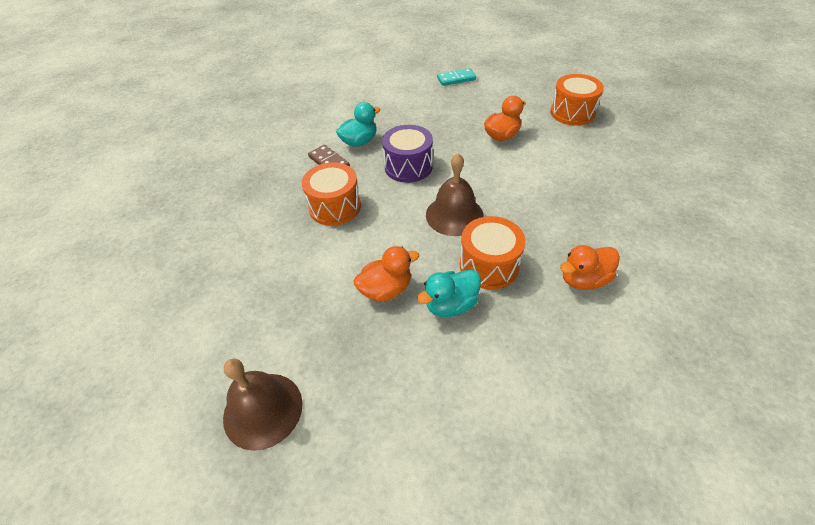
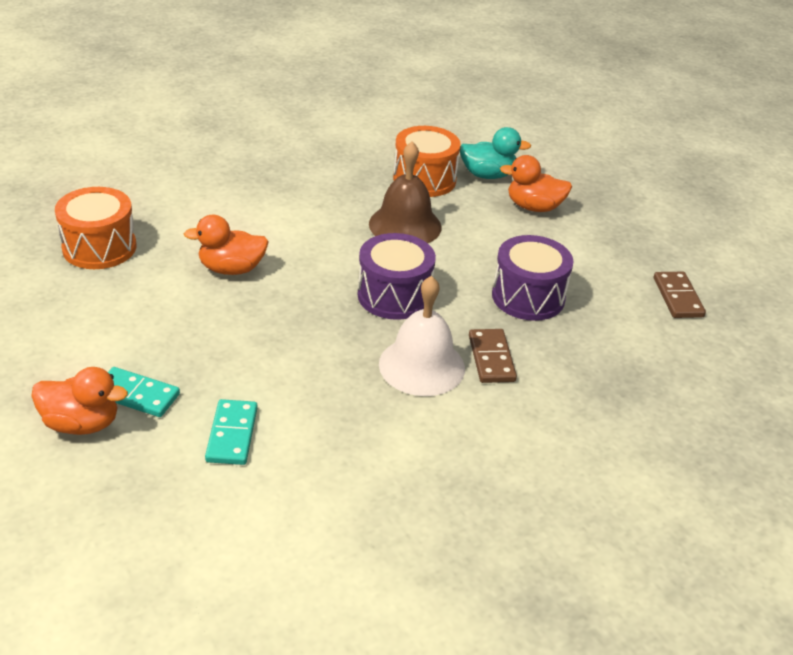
camera: 150 degrees left, 10 degrees down
(235, 263) = (677, 297): none -> brown domino
(263, 410) = (684, 192): brown bell -> none
(335, 207) = (528, 297): orange drum -> purple drum
(359, 142) = (422, 366): turquoise duck -> white bell
(405, 85) = (232, 434): none -> turquoise domino
(583, 280) = (362, 139): orange duck -> orange duck (82, 424)

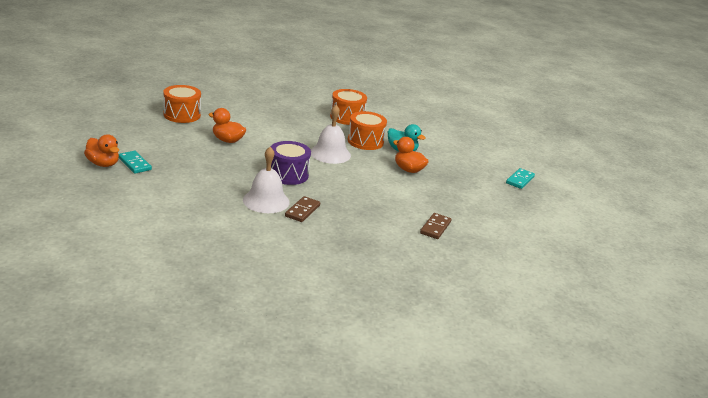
camera: 30 degrees right, 10 degrees down
(232, 434) = (154, 189): turquoise domino -> turquoise domino (520, 180)
(350, 143) = (347, 117): none -> orange drum
(405, 225) = (330, 153): brown bell -> white bell
(528, 297) = (354, 198): purple drum -> none

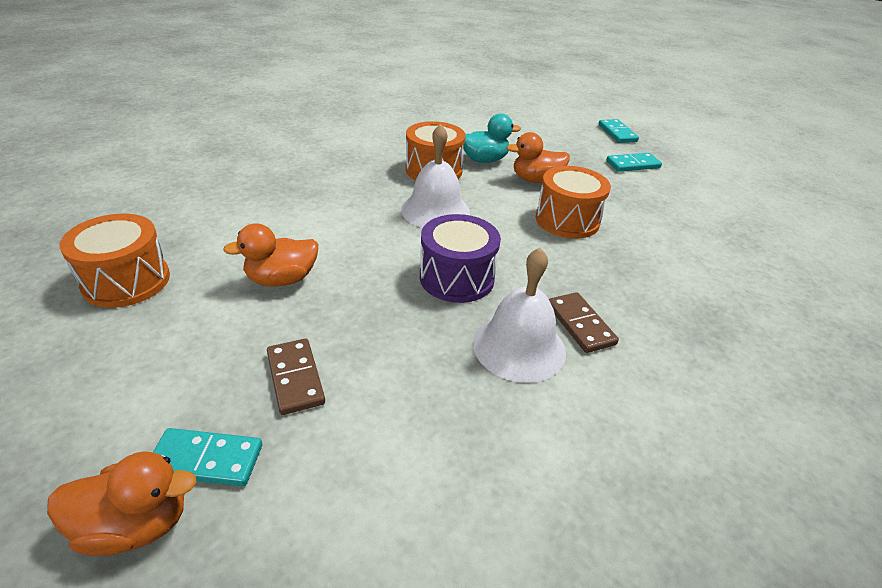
camera: 45 degrees left, 10 degrees up
(347, 117) = (357, 150): orange drum -> orange drum (567, 220)
(435, 227) = (696, 236): brown domino -> brown domino (295, 378)
(485, 193) = (633, 165): none -> turquoise domino

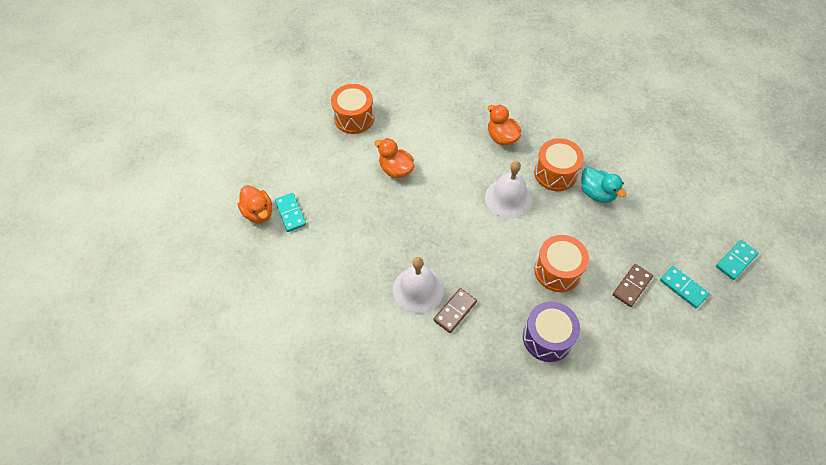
camera: 65 degrees right, 20 degrees up
(295, 378) = (342, 214): brown domino -> brown domino (632, 286)
(456, 278) = (452, 239): purple drum -> purple drum (547, 338)
(536, 180) = (596, 234): orange duck -> orange duck (502, 137)

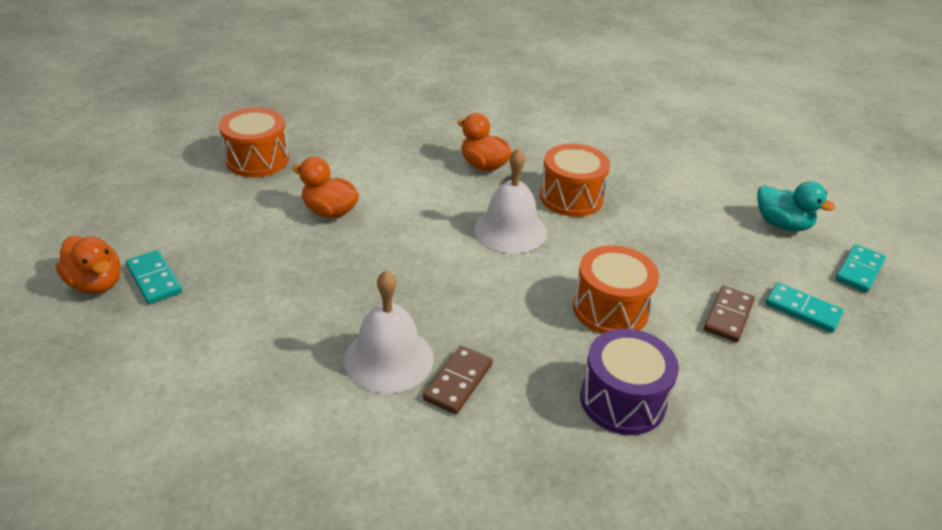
camera: 15 degrees left, 20 degrees down
(597, 193) = (637, 214): turquoise duck -> turquoise duck (782, 224)

